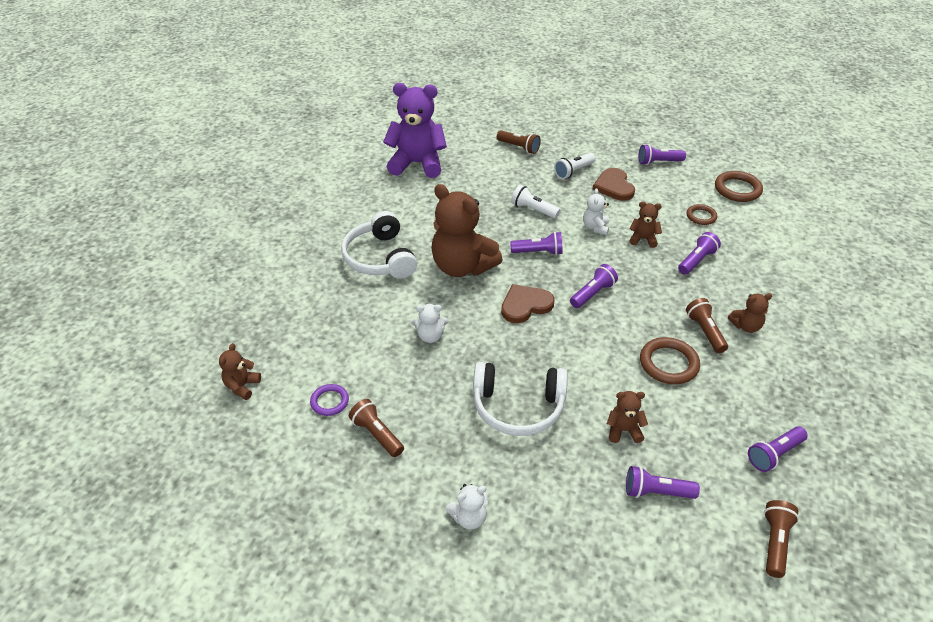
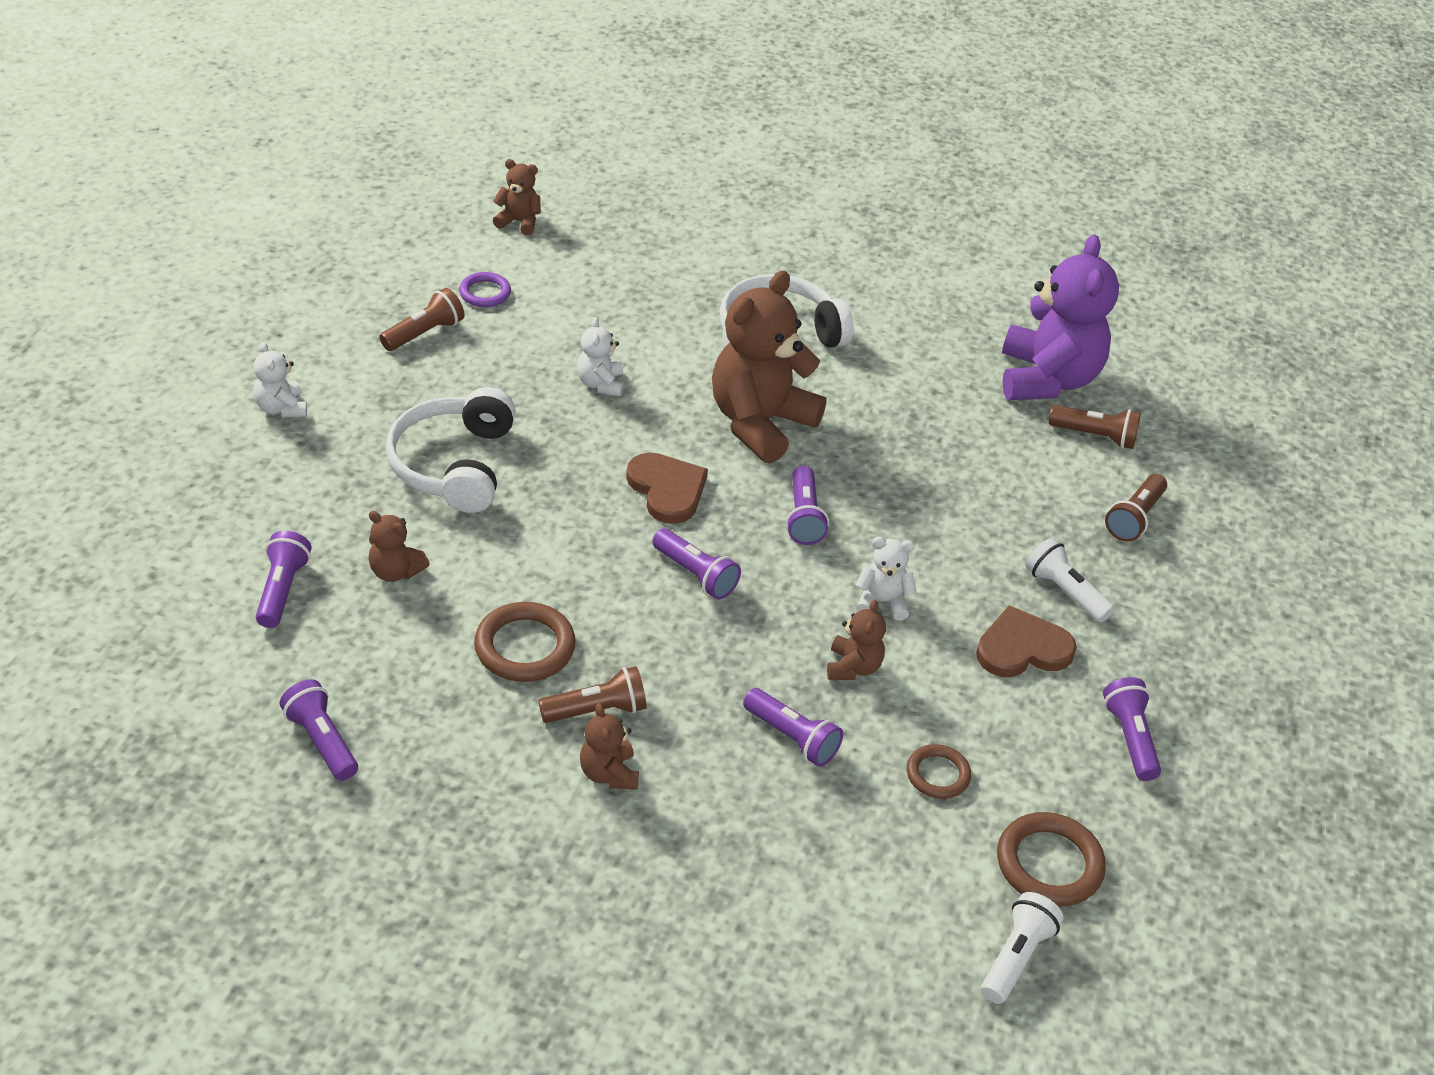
camera: 85 degrees right, 0 degrees up
(533, 210) = (927, 521): white flashlight -> white flashlight (1016, 957)
(623, 430) = (395, 571): brown teddy bear -> brown teddy bear turned 120 degrees clockwise
(775, 542) = (173, 702): brown flashlight -> brown flashlight (1095, 436)

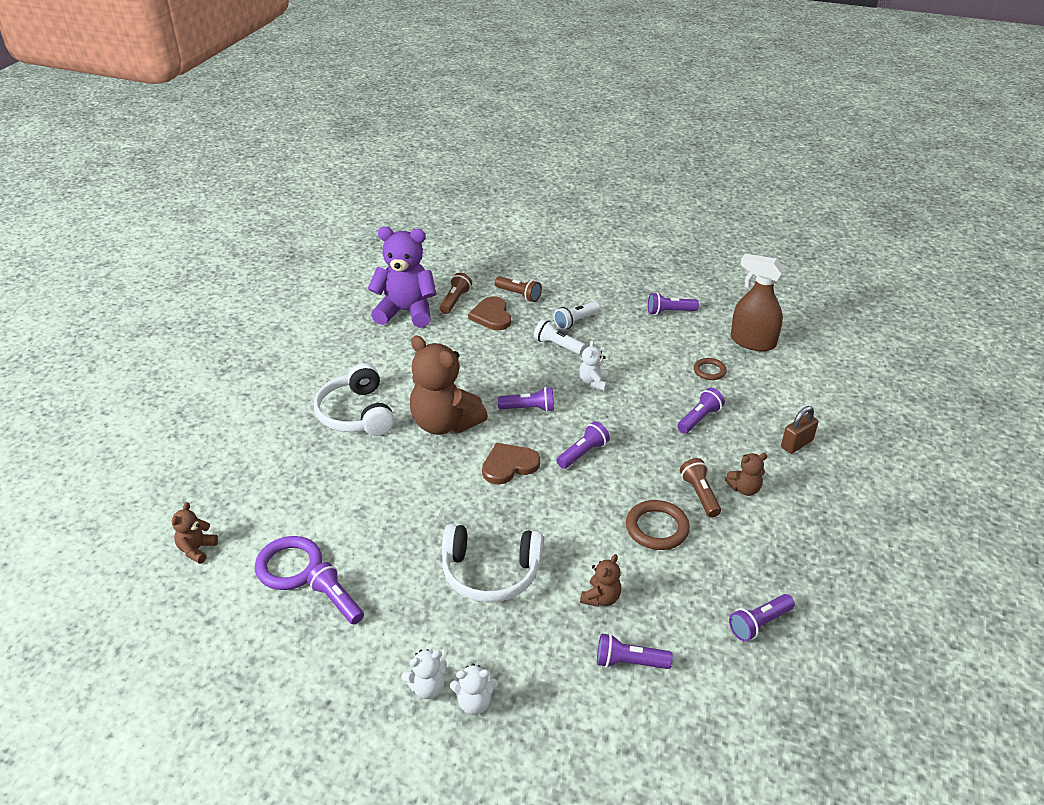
camera: 85 degrees left, 5 degrees down
(424, 333) = (337, 601): brown flashlight -> purple flashlight
(485, 293) = (289, 566): purple ring -> purple ring, size x1.61
(600, 384) = (403, 498): white teddy bear -> white teddy bear (474, 702)
(728, 875) = (796, 444): none -> brown padlock
(853, 667) = (644, 395): brown teddy bear -> none
(1016, 957) = (808, 355): white flashlight -> white flashlight (557, 345)
(1022, 648) = (618, 338): brown heart -> brown heart (492, 316)
(1049, 864) = (752, 342): brown ring -> brown spray bottle

